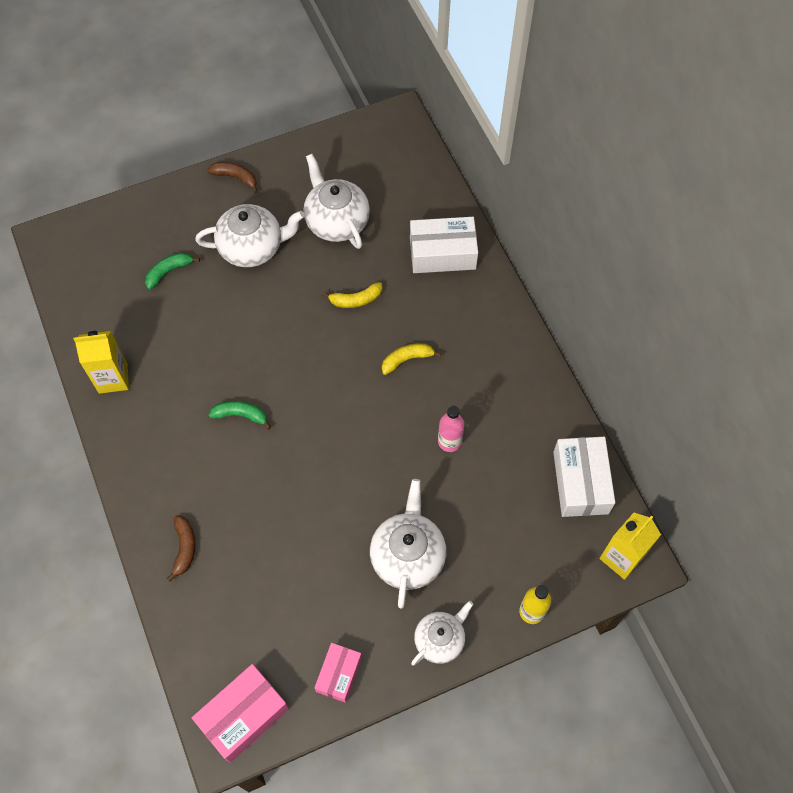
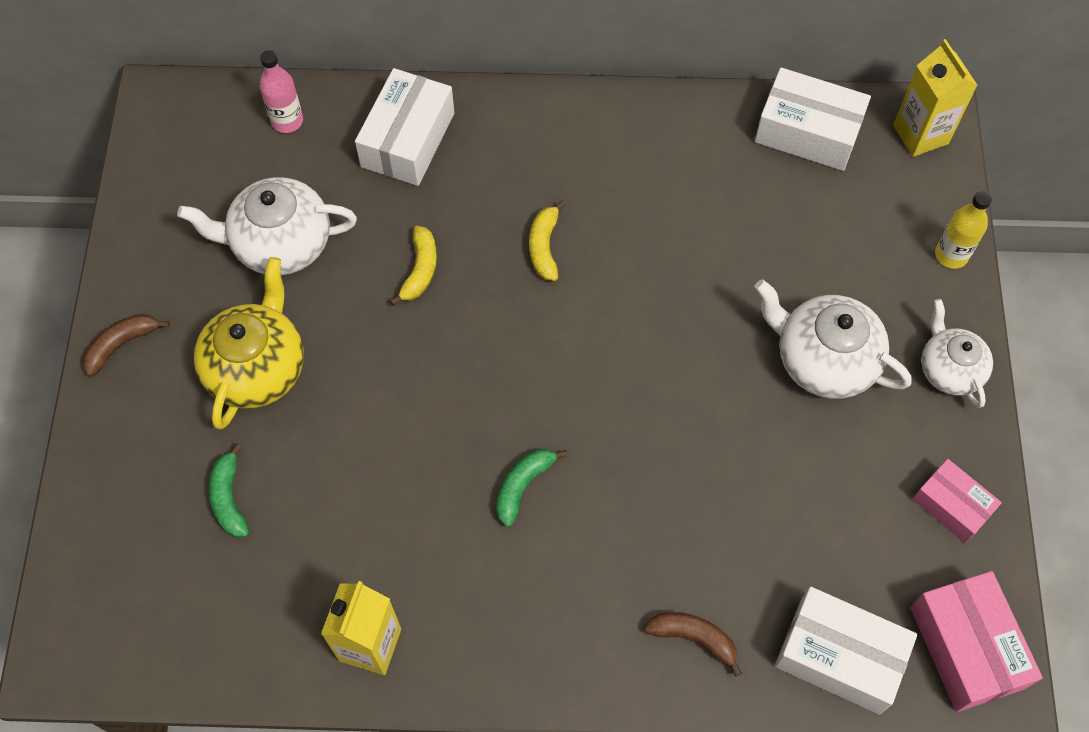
camera: 65 degrees left, 0 degrees up
(206, 638) = (839, 656): none -> white box
(252, 247) = (257, 368): white teapot -> yellow teapot
(449, 441) = (687, 247): pink bottle -> pink bottle (287, 121)

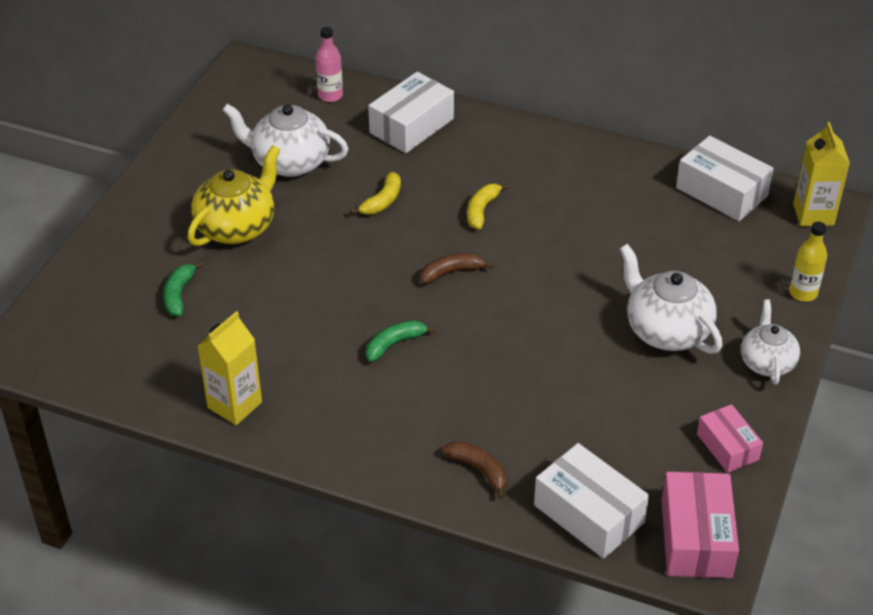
camera: 20 degrees right, 20 degrees down
(121, 344) = (150, 190): brown banana -> brown banana (451, 272)

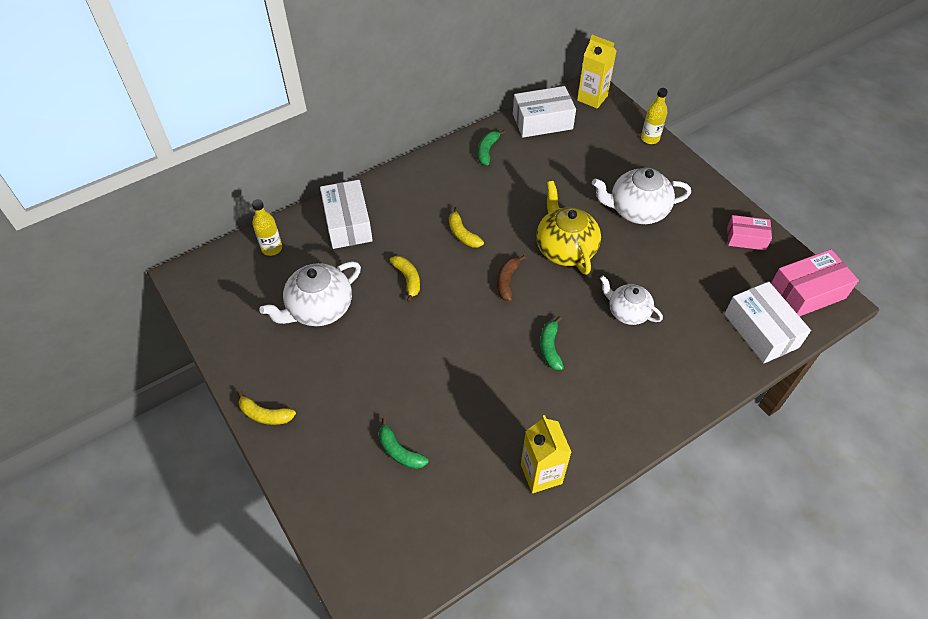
camera: 55 degrees left, 10 degrees up
(146, 191) = (265, 414): none -> yellow banana
(237, 227) = (359, 376): yellow teapot -> yellow teapot (565, 249)
(330, 95) = (272, 248): pink bottle -> yellow bottle
(479, 470) = (692, 365): brown banana -> none
(589, 514) = (761, 330): white box -> white box turned 75 degrees clockwise
(623, 171) = (487, 151): none -> green banana
(696, 538) = (807, 292): pink box -> pink box turned 60 degrees counterclockwise
(767, 362) = (692, 184): white teapot -> white teapot (627, 312)

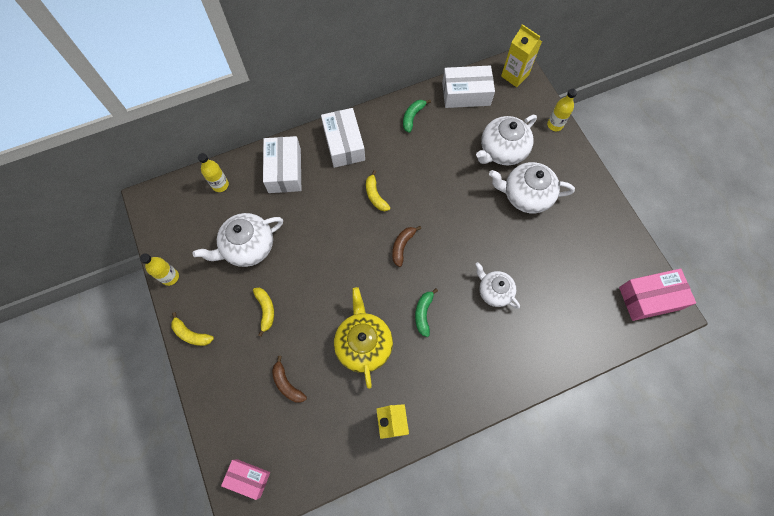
camera: 10 degrees right, 15 degrees up
(226, 355) = (170, 277): none -> yellow bottle
(399, 451) = (287, 384): green banana -> brown banana
(408, 279) = (323, 231): yellow banana -> yellow banana (266, 310)
(565, 249) = (456, 223): yellow teapot -> yellow teapot (363, 344)
(598, 170) = (502, 151): none -> white teapot
(746, 238) = (612, 237): pink box -> pink box (248, 478)
(761, 330) = (600, 327): white box -> white box (344, 144)

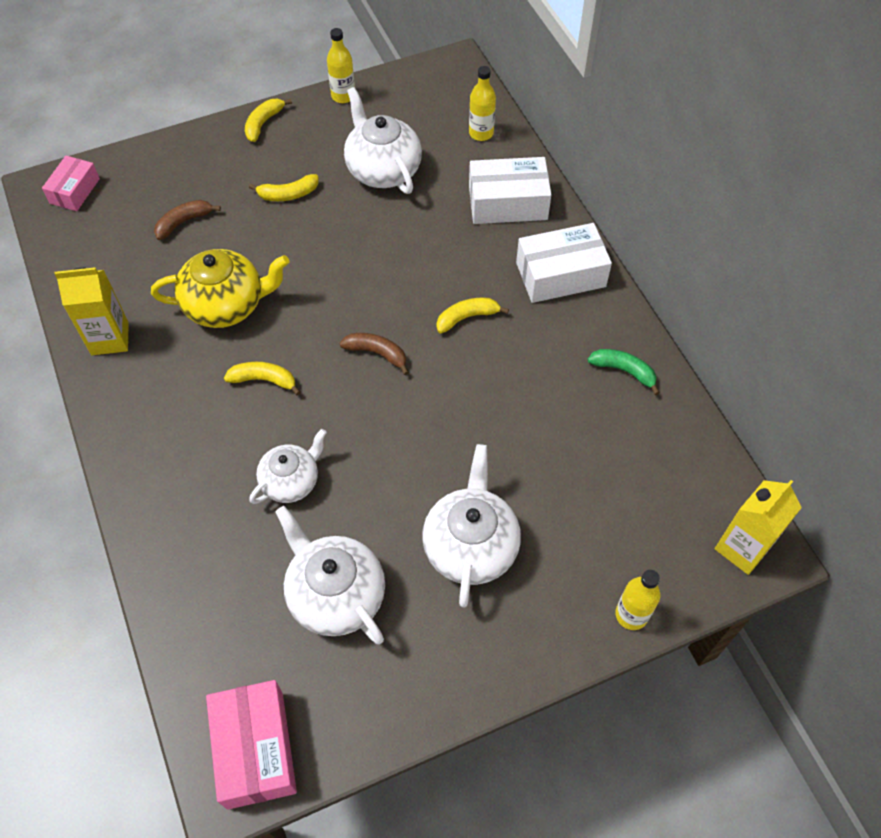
camera: 90 degrees right, 10 degrees down
(423, 313) = (264, 380): green banana -> yellow banana
(466, 94) = (685, 458): white box -> none
(502, 151) = (564, 512): white teapot -> white teapot (335, 594)

